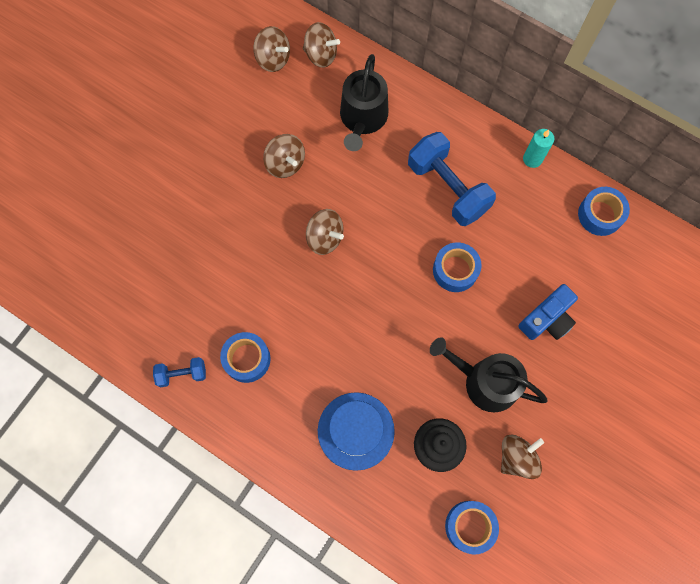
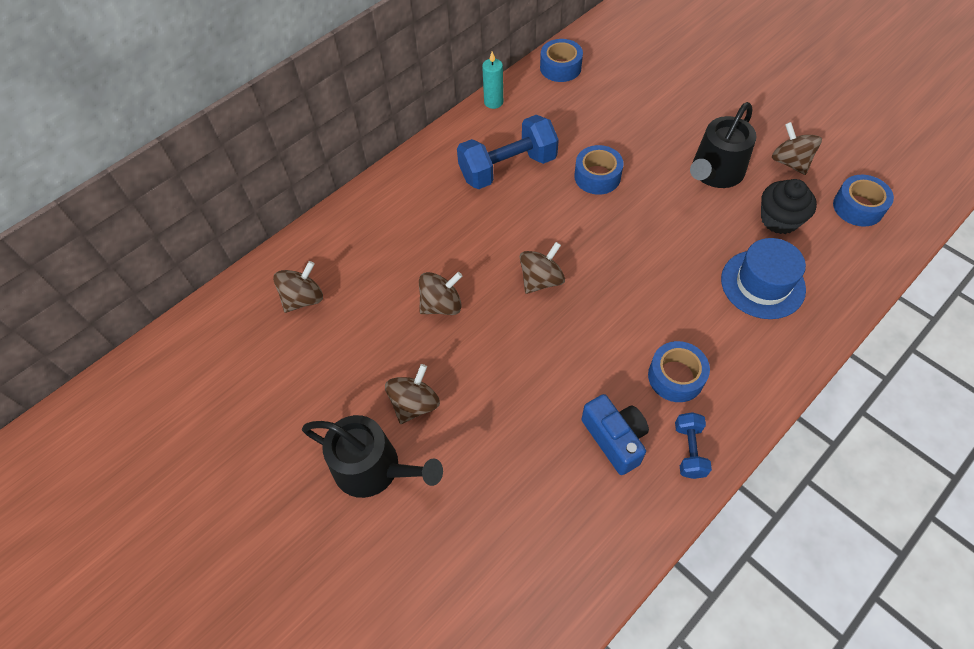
camera: 75 degrees left, 15 degrees down
(321, 55) = (317, 252): brown spinning top -> brown spinning top (415, 404)
(362, 118) = (408, 225): black watering can -> black watering can (374, 468)
(547, 319) = (656, 119): blue camera -> blue camera (615, 439)

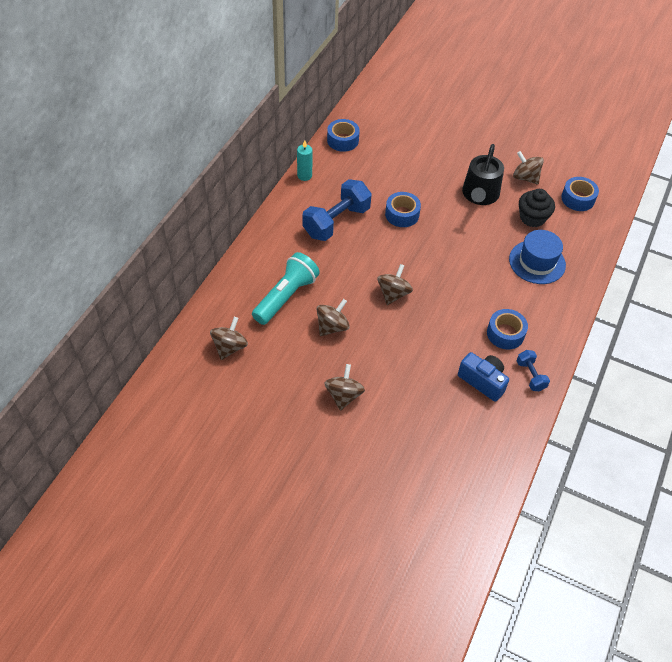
camera: 25 degrees left, 5 degrees down
(374, 468) = (335, 443): black watering can -> none
(402, 250) = (286, 296): none -> turquoise flashlight

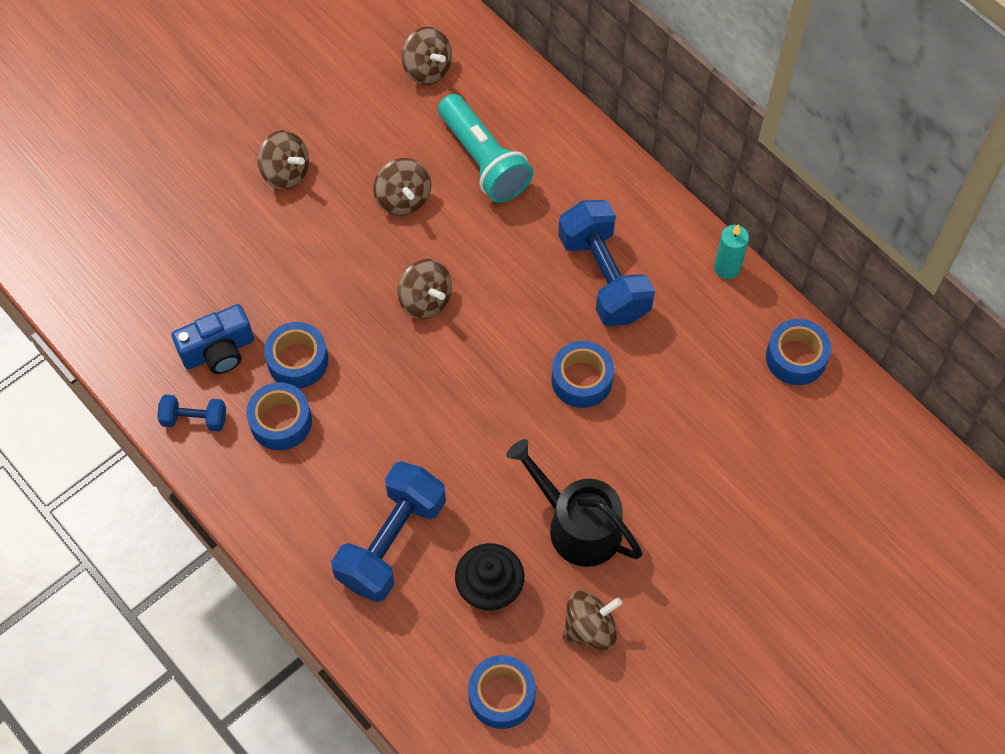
camera: 115 degrees right, 10 degrees up
(465, 340) = (298, 361): none -> blue tape
(537, 262) = (391, 542): blue hat -> blue dumbbell

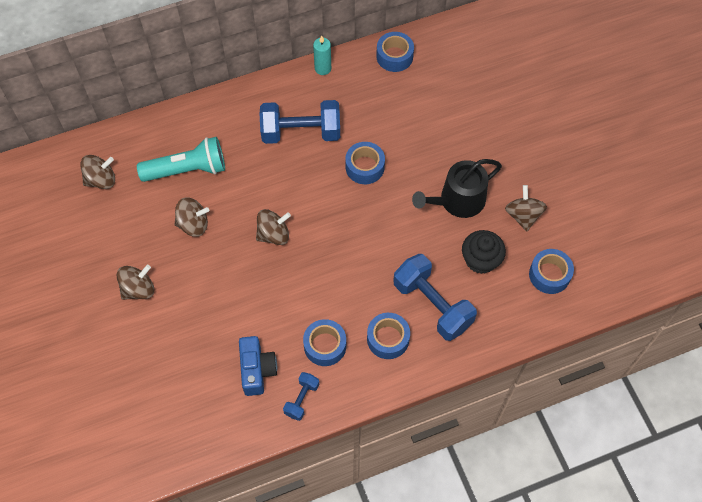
camera: 70 degrees left, 0 degrees up
(298, 361) = (285, 323): blue tape -> blue tape (388, 339)

